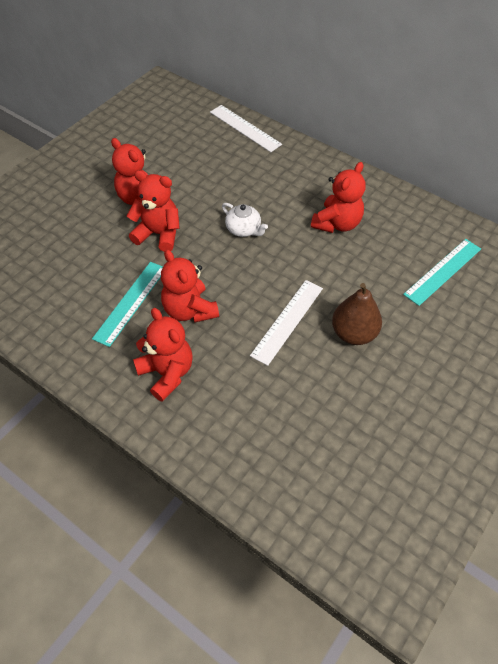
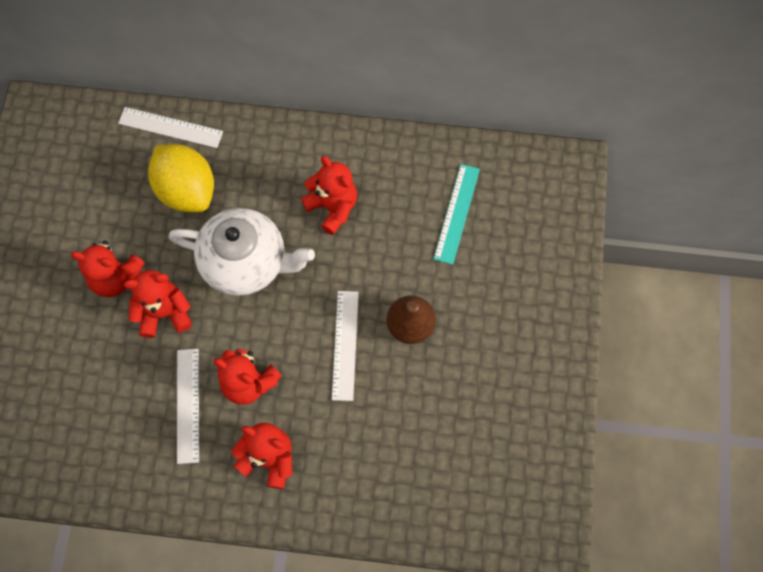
camera: 30 degrees left, 15 degrees up
(131, 302) = (188, 405): turquoise ruler -> white ruler
(230, 168) = (187, 190): none -> yellow lemon
(244, 229) = (246, 262): white teapot -> white teapot, size x2.23
(337, 223) = (332, 207): red teddy bear -> red teddy bear turned 45 degrees counterclockwise

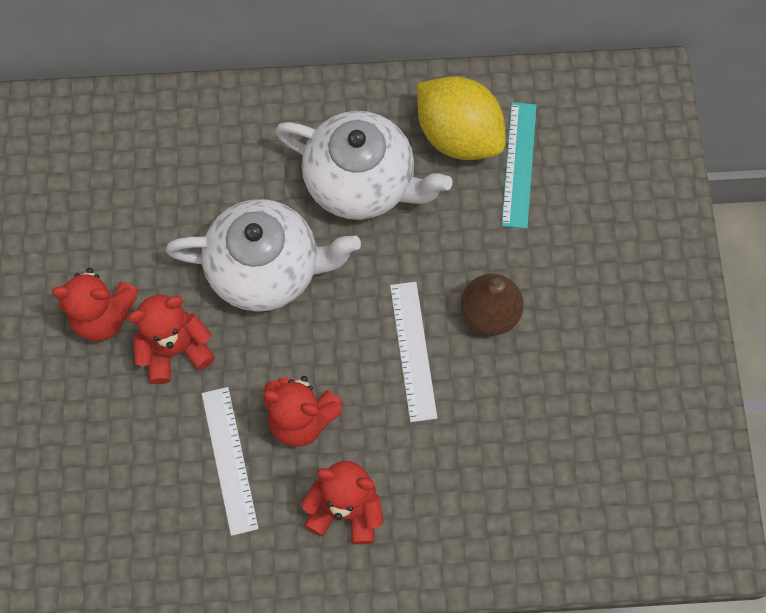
camera: 10 degrees left, 0 degrees up
(170, 127) = (134, 114): white ruler -> none
(187, 190) = (172, 190): yellow lemon -> yellow lemon (458, 135)
(332, 207) = (362, 182): red teddy bear -> white teapot

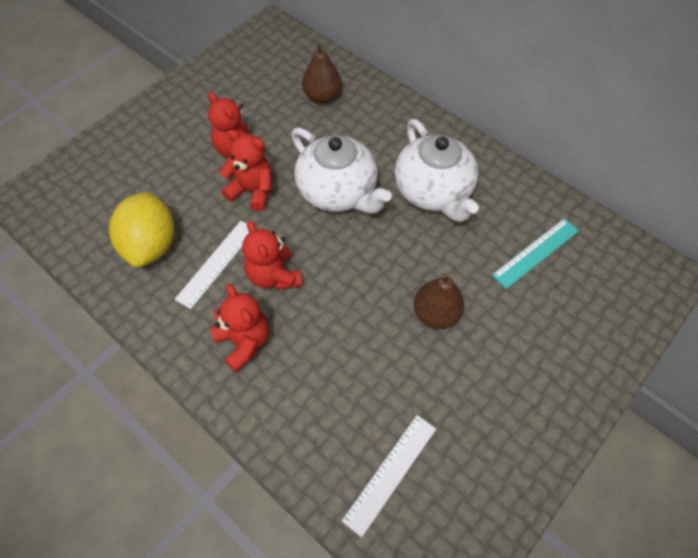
camera: 45 degrees right, 10 degrees down
(124, 166) = (322, 97): none -> brown pear
(413, 350) = (370, 295): white ruler -> white ruler (390, 473)
(458, 135) = (513, 211): yellow lemon -> yellow lemon (151, 245)

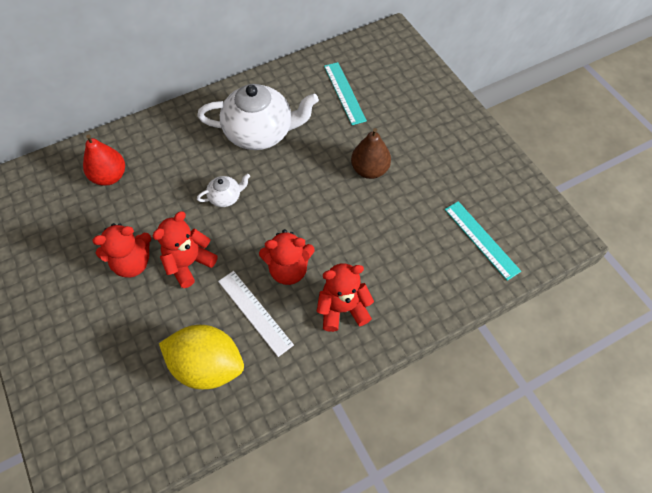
camera: 70 degrees left, 0 degrees up
(322, 97) = (110, 176): brown pear -> red pear
(338, 192) = (226, 197): white teapot -> white teapot, size x0.45
(390, 473) = (481, 239): white ruler -> turquoise ruler

